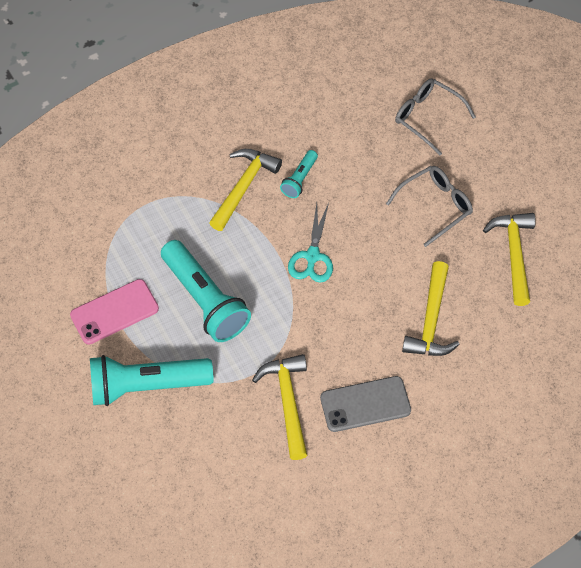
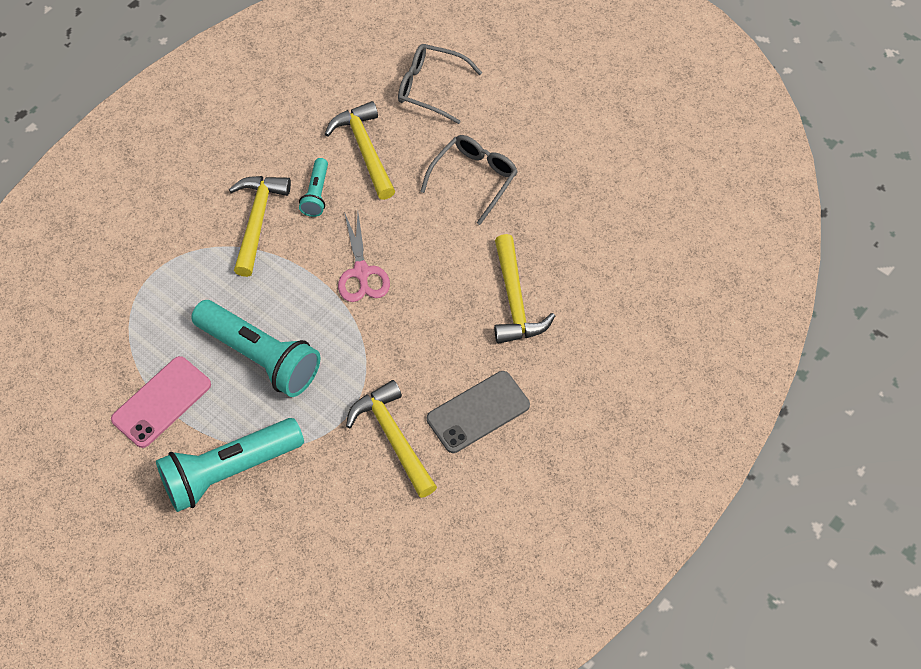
camera: 20 degrees left, 0 degrees up
(312, 256) = (361, 272): turquoise scissors -> pink scissors
(514, 254) = (575, 204): yellow hammer -> yellow hammer (365, 150)

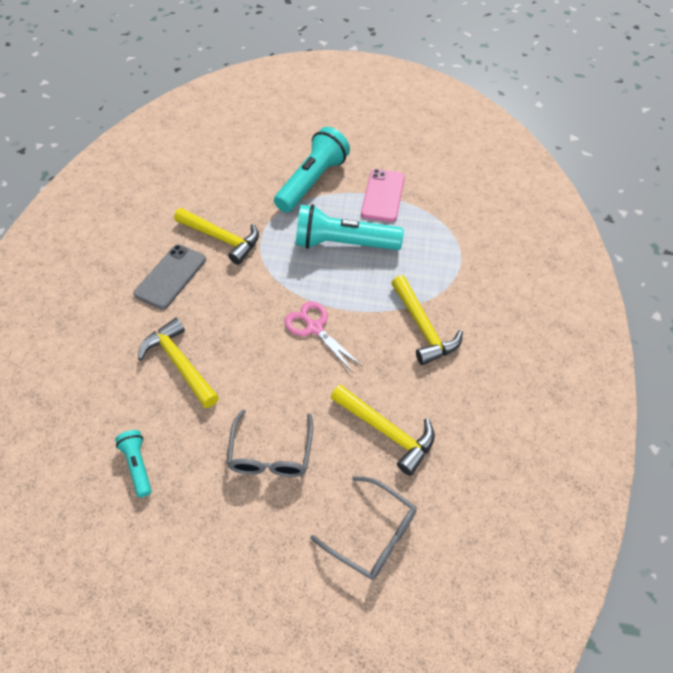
camera: 150 degrees right, 5 degrees down
(316, 194) = (396, 370): turquoise flashlight -> turquoise flashlight (138, 465)
(430, 87) = (373, 534): grey glasses -> grey glasses turned 45 degrees clockwise

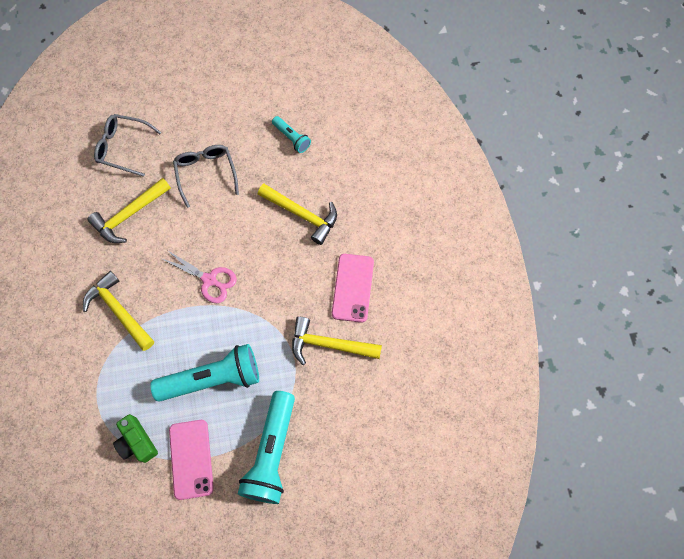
camera: 160 degrees right, 15 degrees up
(171, 276) = (352, 288): grey phone -> pink phone
(386, 431) = (129, 215): yellow hammer -> yellow hammer turned 60 degrees counterclockwise
(428, 218) = (137, 442): none -> green camera

